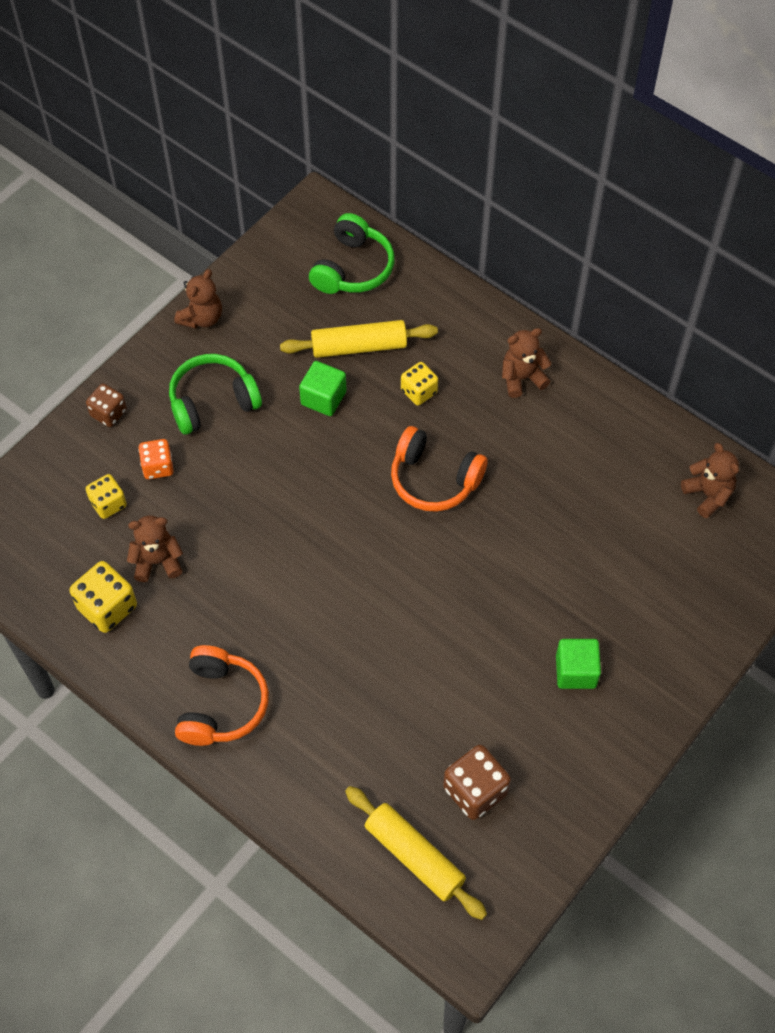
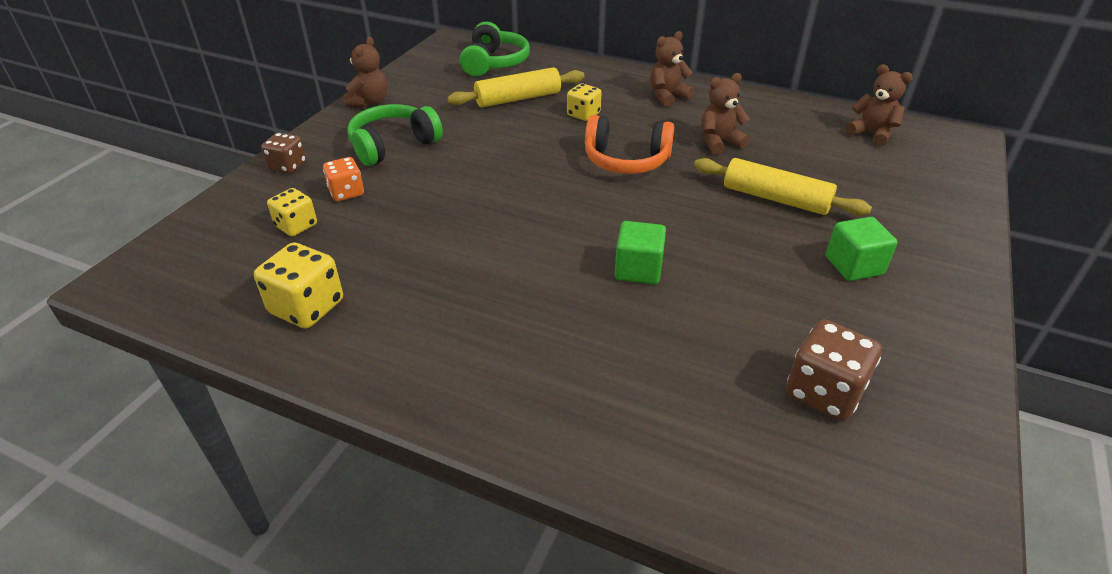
camera: 15 degrees left, 20 degrees down
(157, 561) = (360, 260): brown teddy bear -> brown teddy bear (719, 142)
(221, 704) = (472, 370): orange headphones -> none
(323, 398) = (498, 129): green cube -> green cube (638, 269)
(414, 856) = (796, 482): yellow rolling pin -> yellow rolling pin (775, 198)

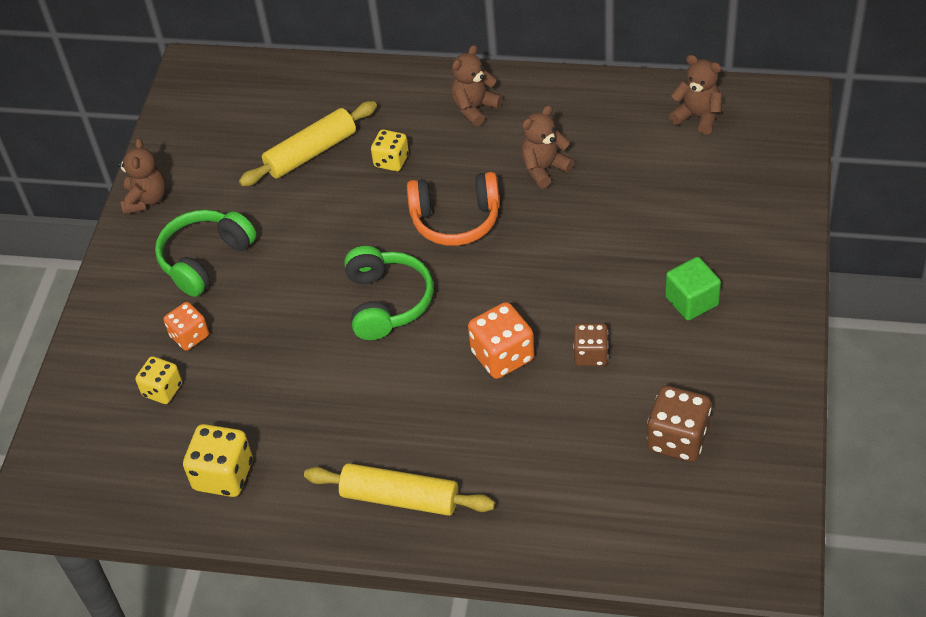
camera: 10 degrees left, 10 degrees up
(288, 166) = (109, 317): brown dice -> brown dice (590, 354)
(494, 63) = (260, 97): green headphones -> green headphones (386, 302)
(638, 269) = (502, 356): green cube -> orange dice
(775, 198) = (612, 235): yellow rolling pin -> yellow rolling pin (400, 498)

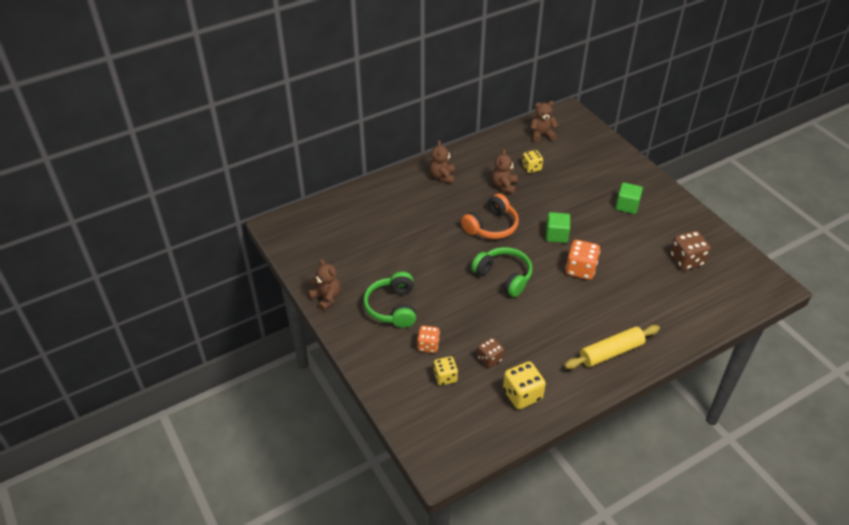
camera: 45 degrees left, 5 degrees down
(311, 153) = (387, 233): yellow rolling pin -> none
(391, 161) = (431, 217): yellow dice -> yellow dice (531, 168)
(530, 285) = (556, 235): none -> green cube
(590, 354) = (614, 248): brown dice -> brown dice (489, 359)

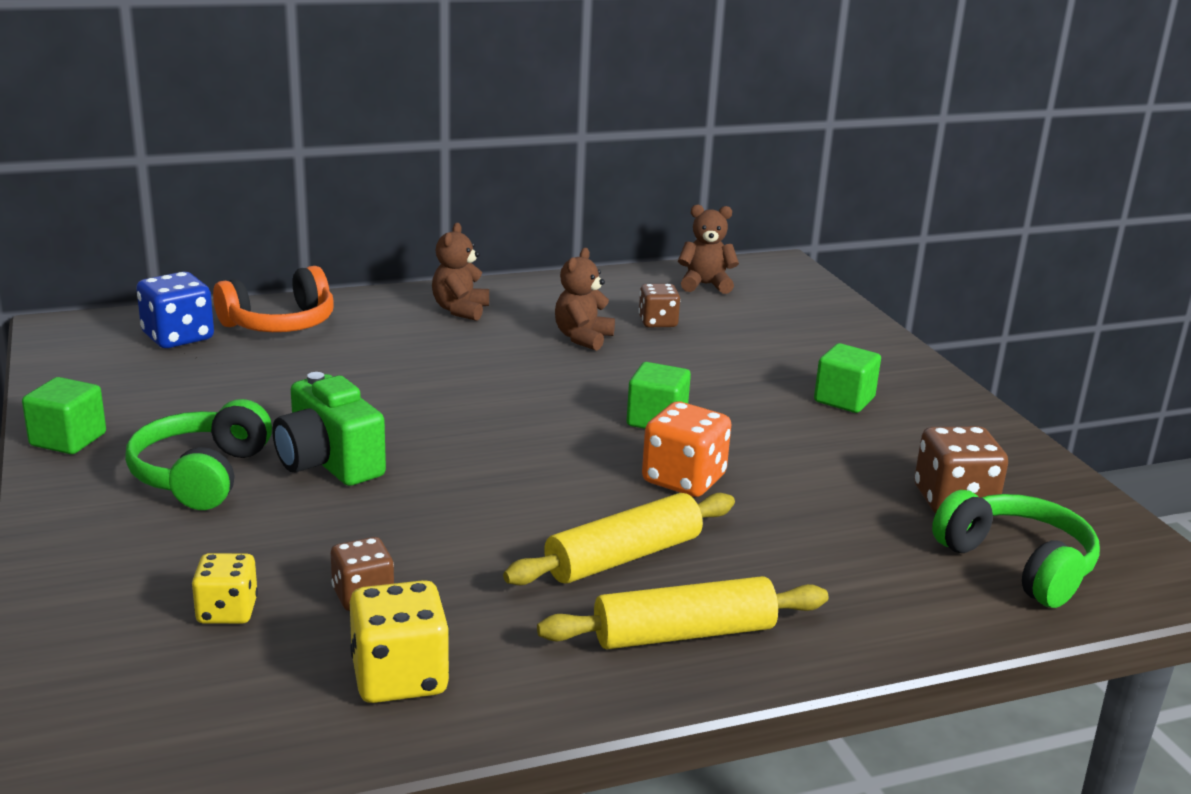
camera: 10 degrees right, 20 degrees down
(326, 298) = (68, 439): brown teddy bear -> green cube
(330, 221) = (178, 337): none -> blue dice
(428, 345) = (231, 549): orange dice -> none
(438, 289) = (328, 462): none -> green camera
(491, 226) = (517, 388): orange headphones -> orange headphones (280, 323)
(503, 277) = (493, 465): green headphones -> green headphones (1017, 565)
(531, 168) = (658, 322): yellow dice -> brown dice
(574, 318) = (623, 557): none -> yellow rolling pin

